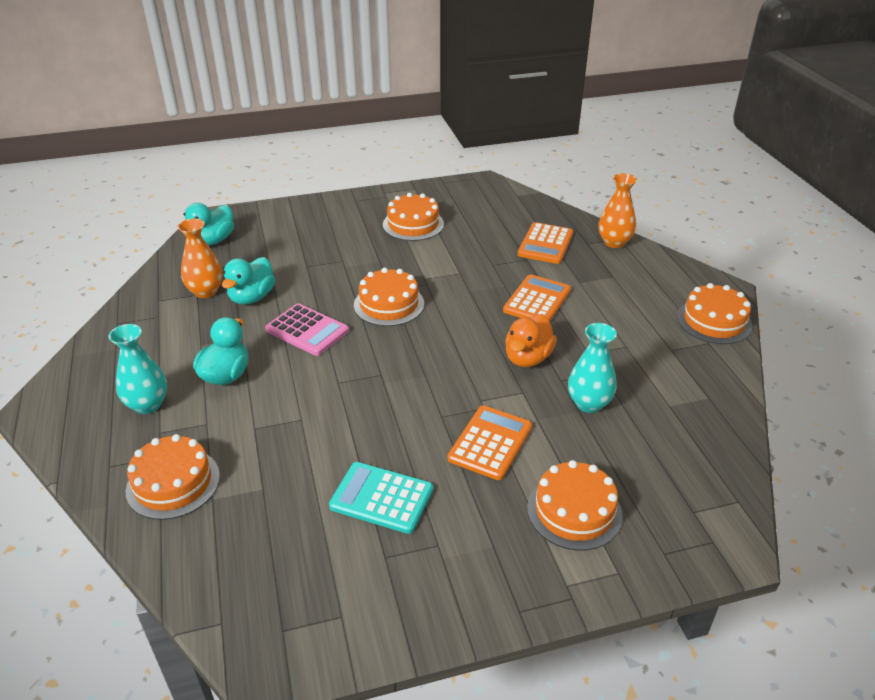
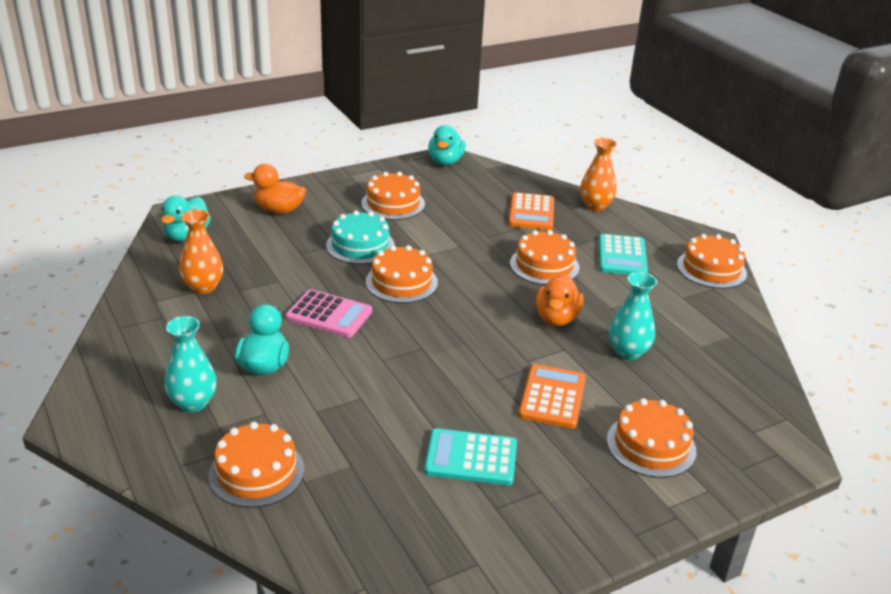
camera: 15 degrees left, 5 degrees down
(252, 297) = (256, 288): turquoise duck -> turquoise duck (445, 161)
(305, 222) = (279, 210): none -> orange duck
(365, 263) = (360, 245): none -> turquoise cake
(537, 300) = (544, 265): orange calculator -> orange cake
(622, 298) = (622, 256): none -> turquoise calculator

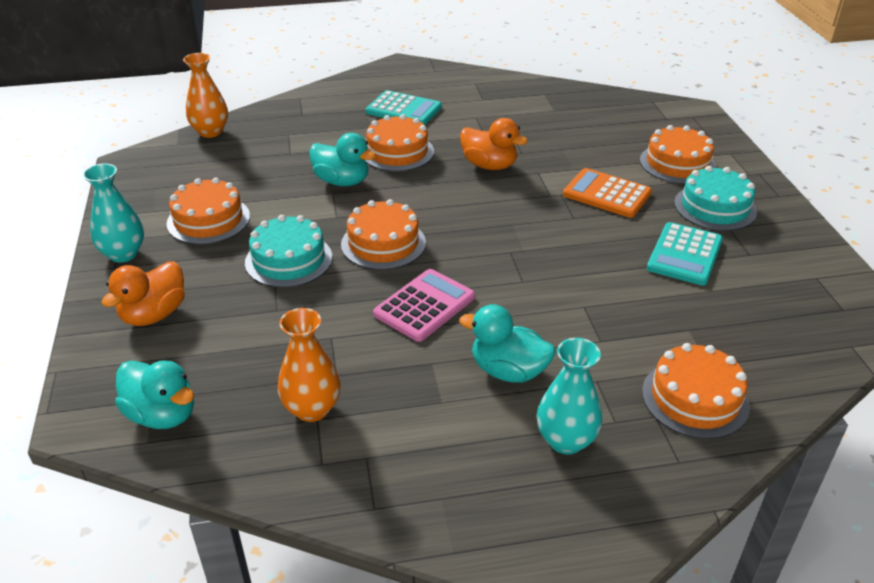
camera: 70 degrees left, 5 degrees up
(445, 161) = (138, 166): turquoise duck -> turquoise duck (342, 181)
(531, 212) = (293, 137): orange calculator -> none
(575, 478) = (715, 207): none -> turquoise cake
(595, 206) = (306, 101): orange vase -> orange vase (210, 132)
(628, 352) = (553, 143): turquoise vase -> turquoise vase (123, 254)
(711, 269) = (446, 76): orange cake -> none

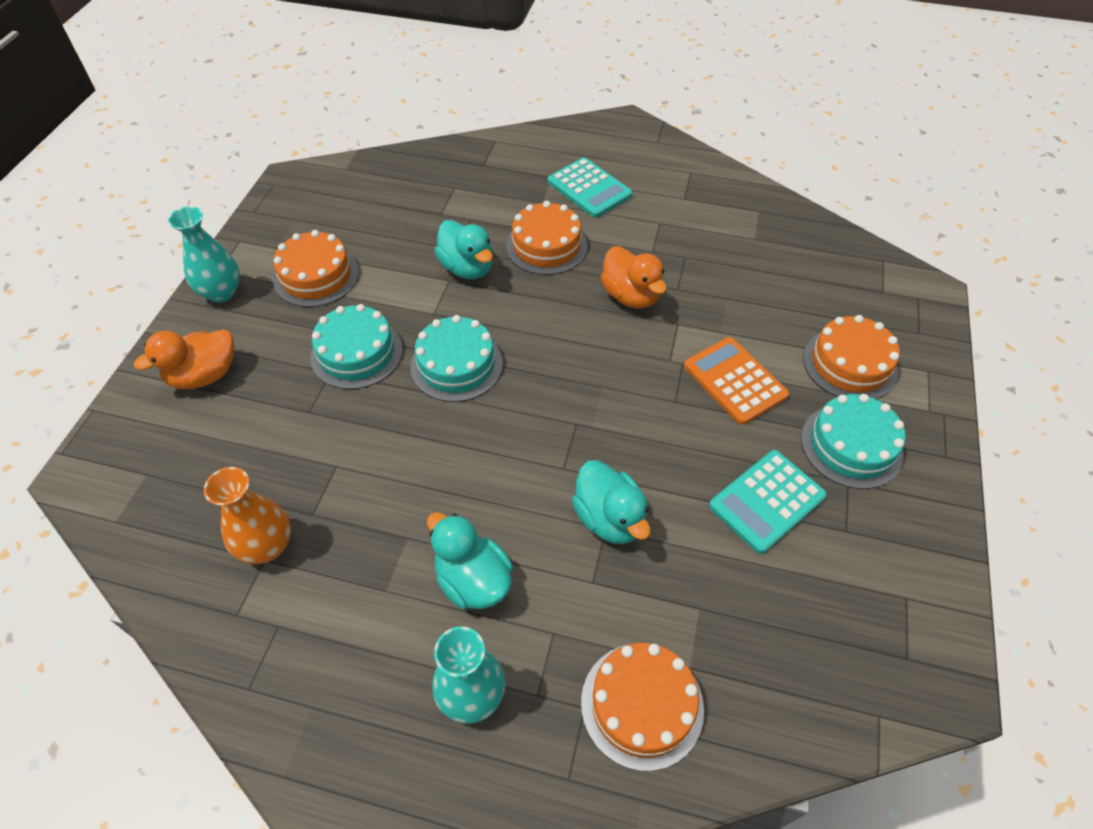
camera: 25 degrees right, 15 degrees up
(162, 415) = (144, 496): turquoise duck -> turquoise duck (609, 518)
(210, 132) = (384, 162): orange vase -> none
(383, 243) = (456, 364): orange cake -> turquoise cake
(424, 306) = (445, 461): pink calculator -> none

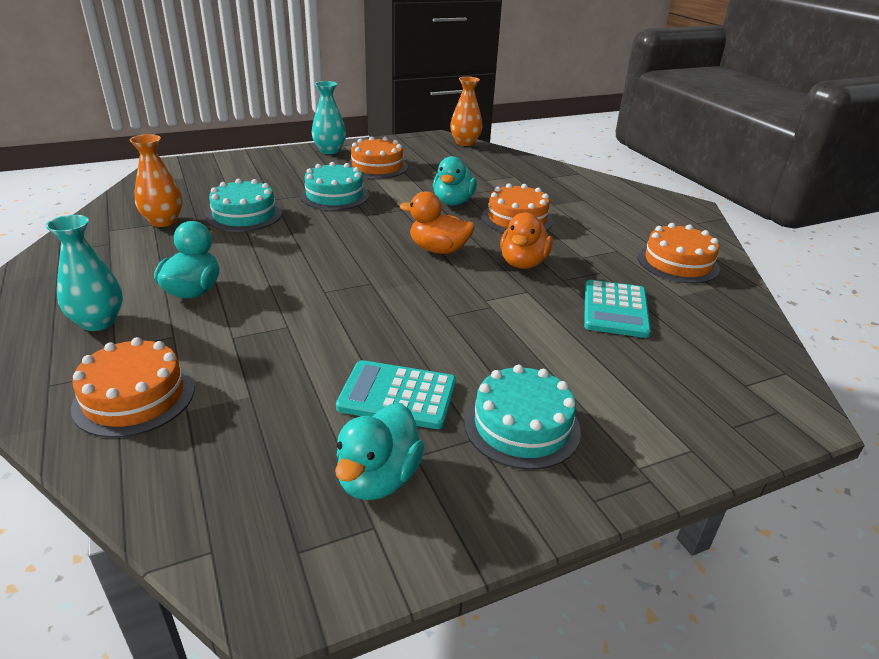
camera: 50 degrees right, 20 degrees down
(204, 375) = (266, 167): orange duck -> orange duck (438, 250)
(331, 169) = (465, 143): none -> orange vase
(456, 364) = (366, 226): turquoise cake -> turquoise cake (244, 215)
(589, 188) = (598, 215): turquoise calculator -> turquoise calculator (615, 309)
(609, 518) = (298, 324): turquoise duck -> turquoise duck (378, 478)
(734, 381) = (507, 336): orange calculator -> none
(849, 364) = (620, 393): orange cake -> orange cake (678, 263)

